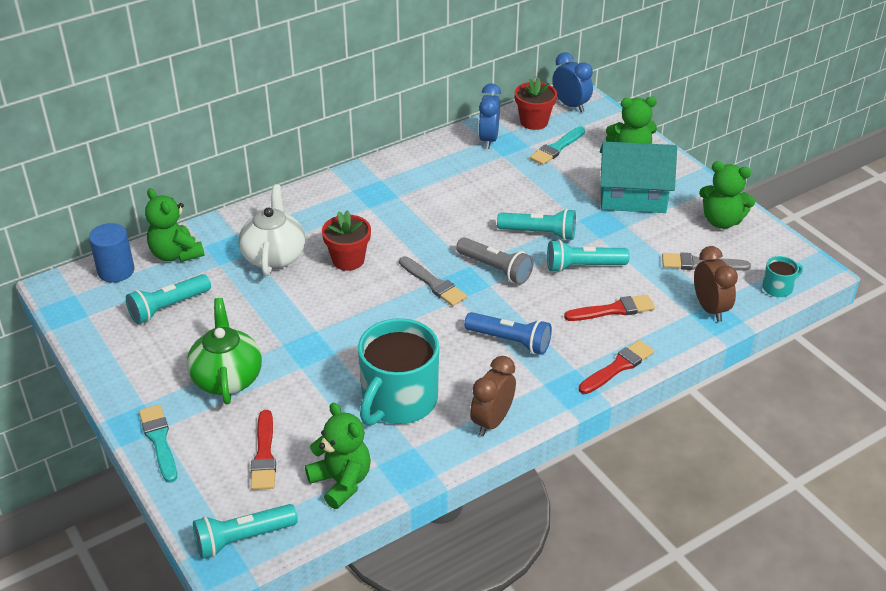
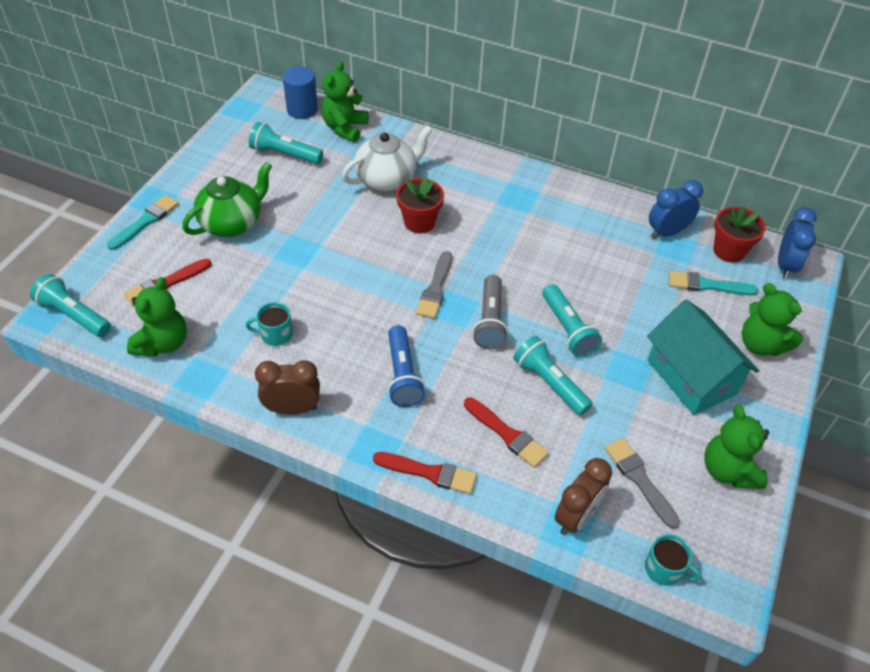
camera: 55 degrees right, 10 degrees up
(398, 401) = (275, 334): turquoise mug -> turquoise mug, size x0.44

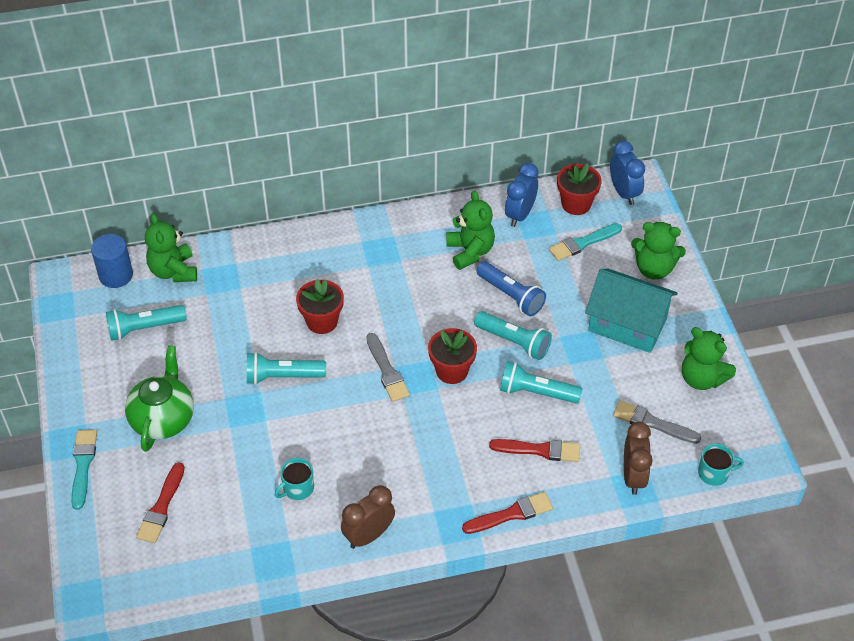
camera: 35 degrees left, 0 degrees up
(74, 315) = (111, 583): turquoise flashlight -> turquoise flashlight (283, 376)
(163, 343) = (213, 555): green teddy bear -> green teddy bear (470, 251)
(387, 179) = (258, 298): white teapot -> none
(402, 375) = (426, 455): blue flashlight -> blue flashlight (511, 295)
(490, 320) = (452, 371): grey flashlight -> red flower pot

